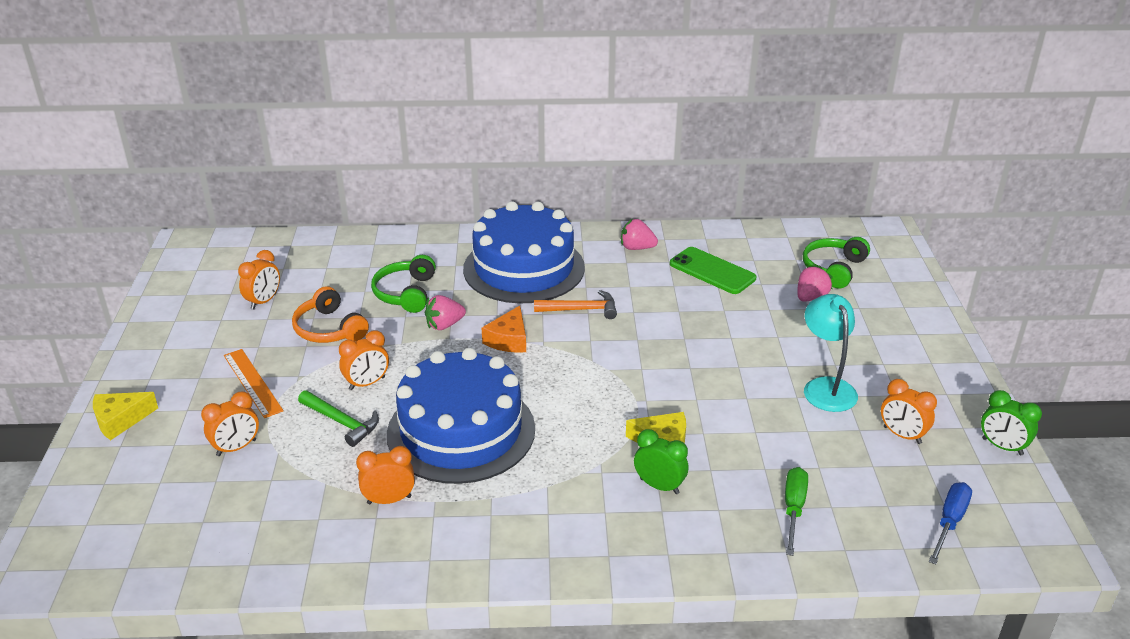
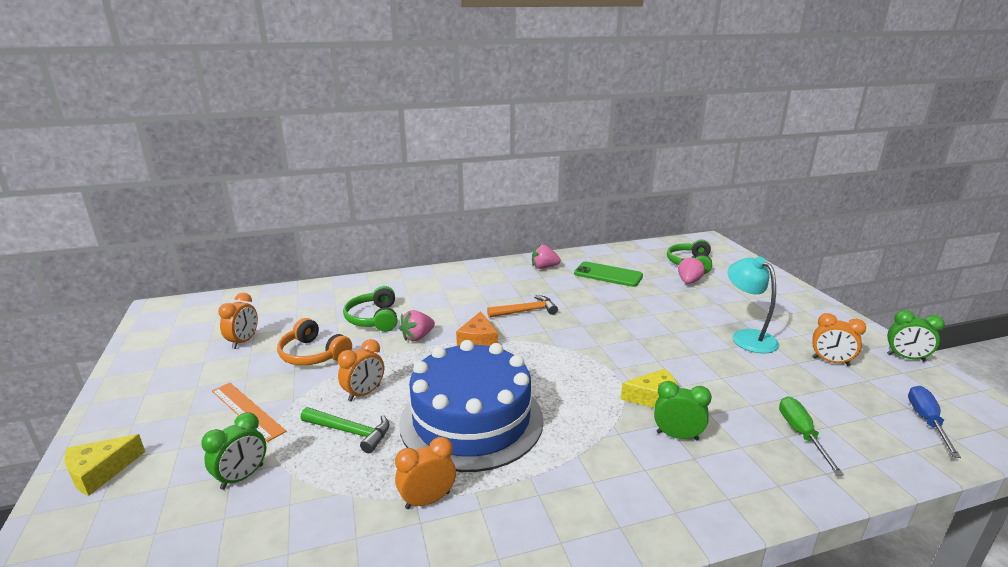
camera: 15 degrees left, 10 degrees down
(236, 448) = (242, 477): orange clock -> green clock
(524, 268) = (465, 290): blue cake -> none

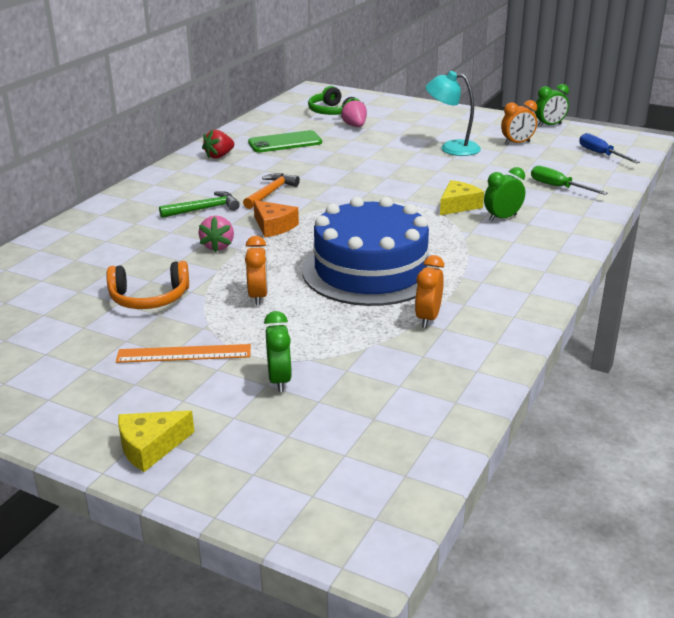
camera: 45 degrees left, 5 degrees up
(100, 472) = (150, 447): yellow cheese -> yellow cheese turned 60 degrees clockwise
(243, 341) = (50, 323): orange clock -> none
(351, 432) = (301, 319): green hammer -> green hammer (204, 209)
(374, 318) = (145, 252): green headphones -> none
(544, 267) = (219, 156): pink strawberry -> red strawberry

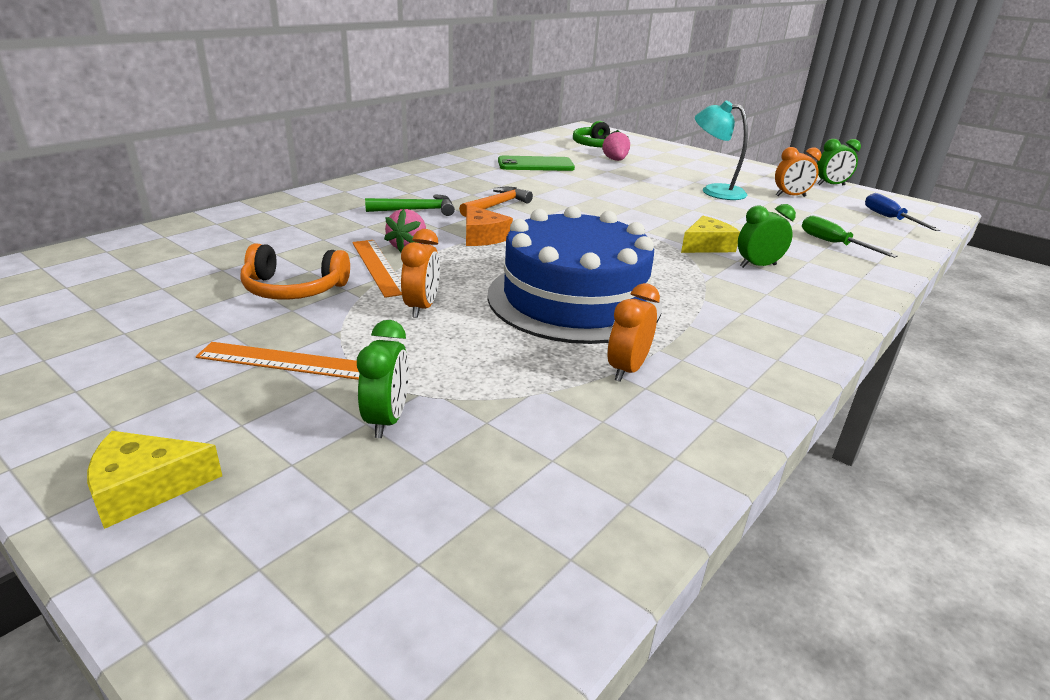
camera: 10 degrees right, 0 degrees up
(204, 268) = (378, 267): none -> orange ruler
(219, 156) = (461, 167): red strawberry -> none

